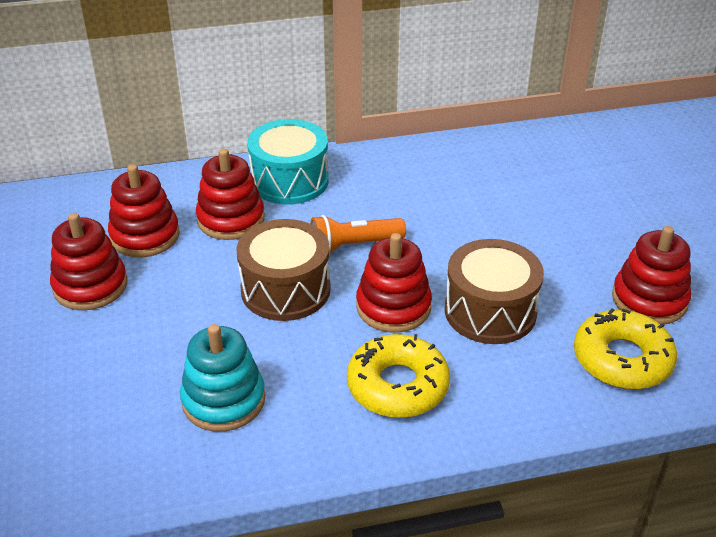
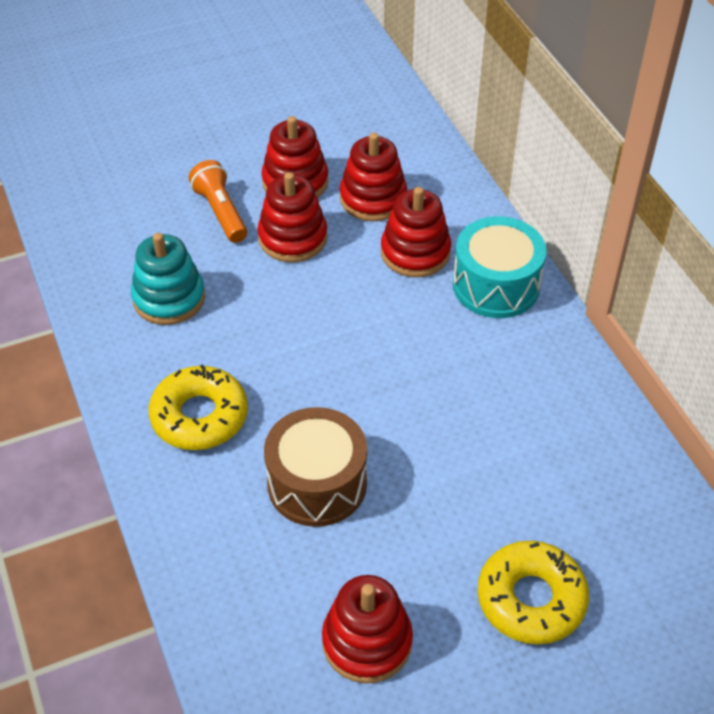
camera: 80 degrees right, 10 degrees up
(285, 289) = (317, 313): brown drum -> none
(353, 246) = (398, 355): orange flashlight -> orange flashlight (220, 212)
(393, 307) = (308, 400): red stacking toy -> red stacking toy (292, 238)
(622, 359) = (261, 609): yellow donut -> yellow donut (531, 599)

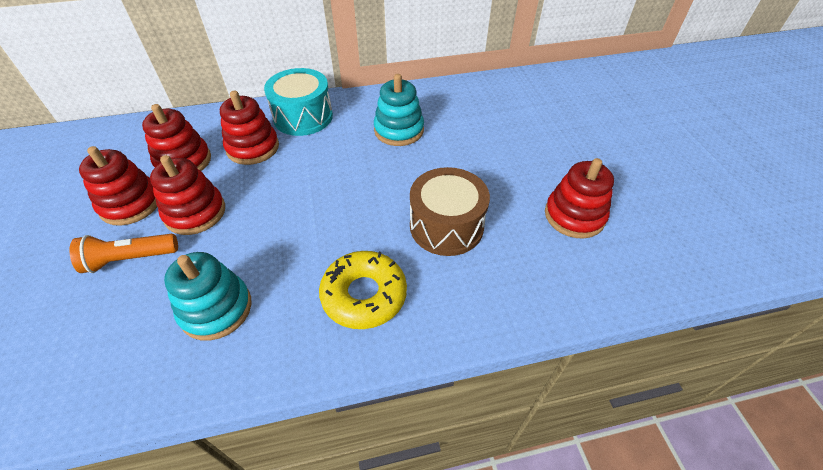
camera: 80 degrees left, 0 degrees up
(500, 401) = (399, 130): none -> turquoise stacking toy
(531, 599) = (541, 142): yellow donut -> none

